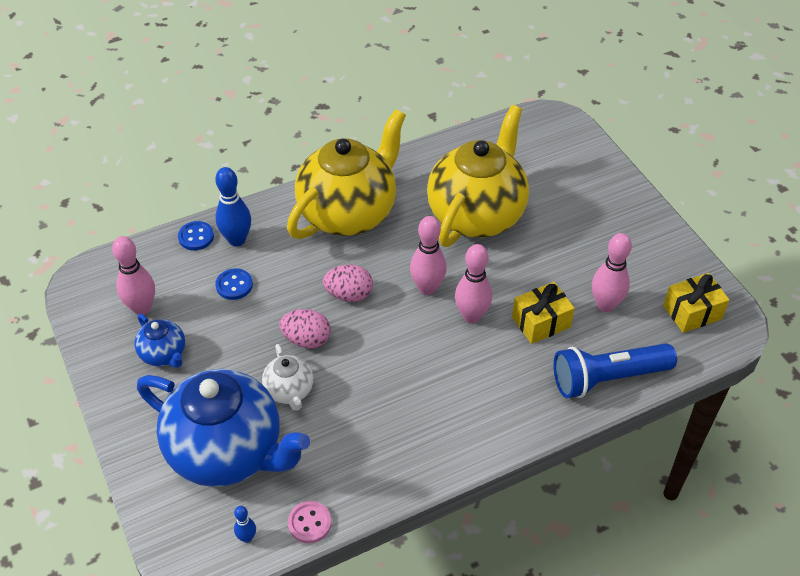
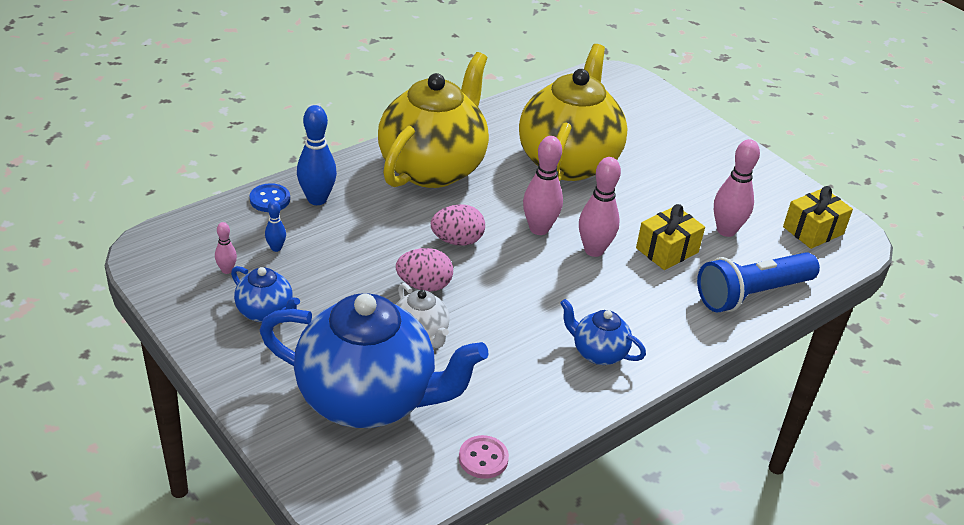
camera: 15 degrees left, 10 degrees down
(142, 308) = (227, 270): pink bowling pin -> pink bowling pin, size x0.51
(234, 285) = (327, 241): blue button -> none
(247, 537) = (416, 481): blue bowling pin -> blue bowling pin (276, 248)
(442, 426) = (598, 352): none -> blue teapot

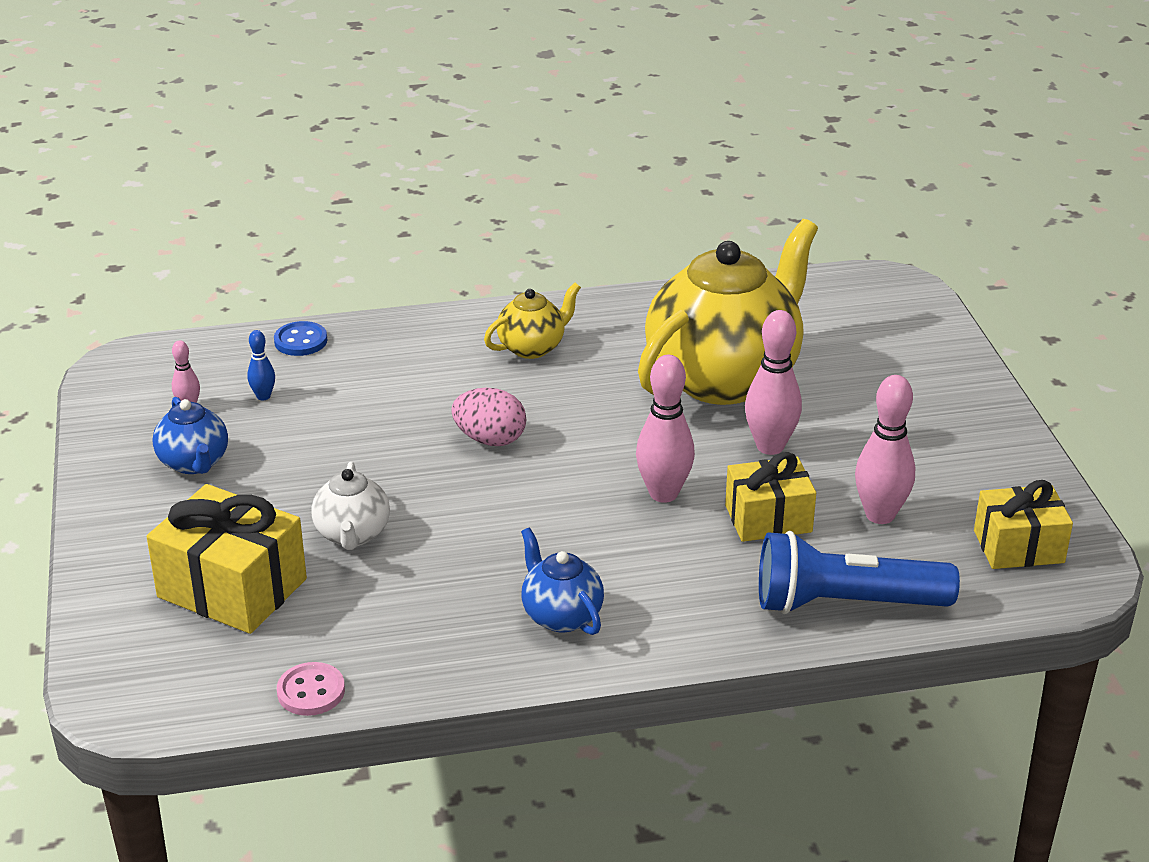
camera: 30 degrees right, 5 degrees down
(317, 199) = (356, 353): blue bowling pin -> none
(369, 399) = (232, 588): blue teapot -> yellow gift
(424, 285) = (404, 480): pink egg -> none
(433, 167) = (532, 347): yellow teapot -> yellow teapot, size x0.45
(539, 229) = (610, 450): pink bowling pin -> pink bowling pin (770, 446)

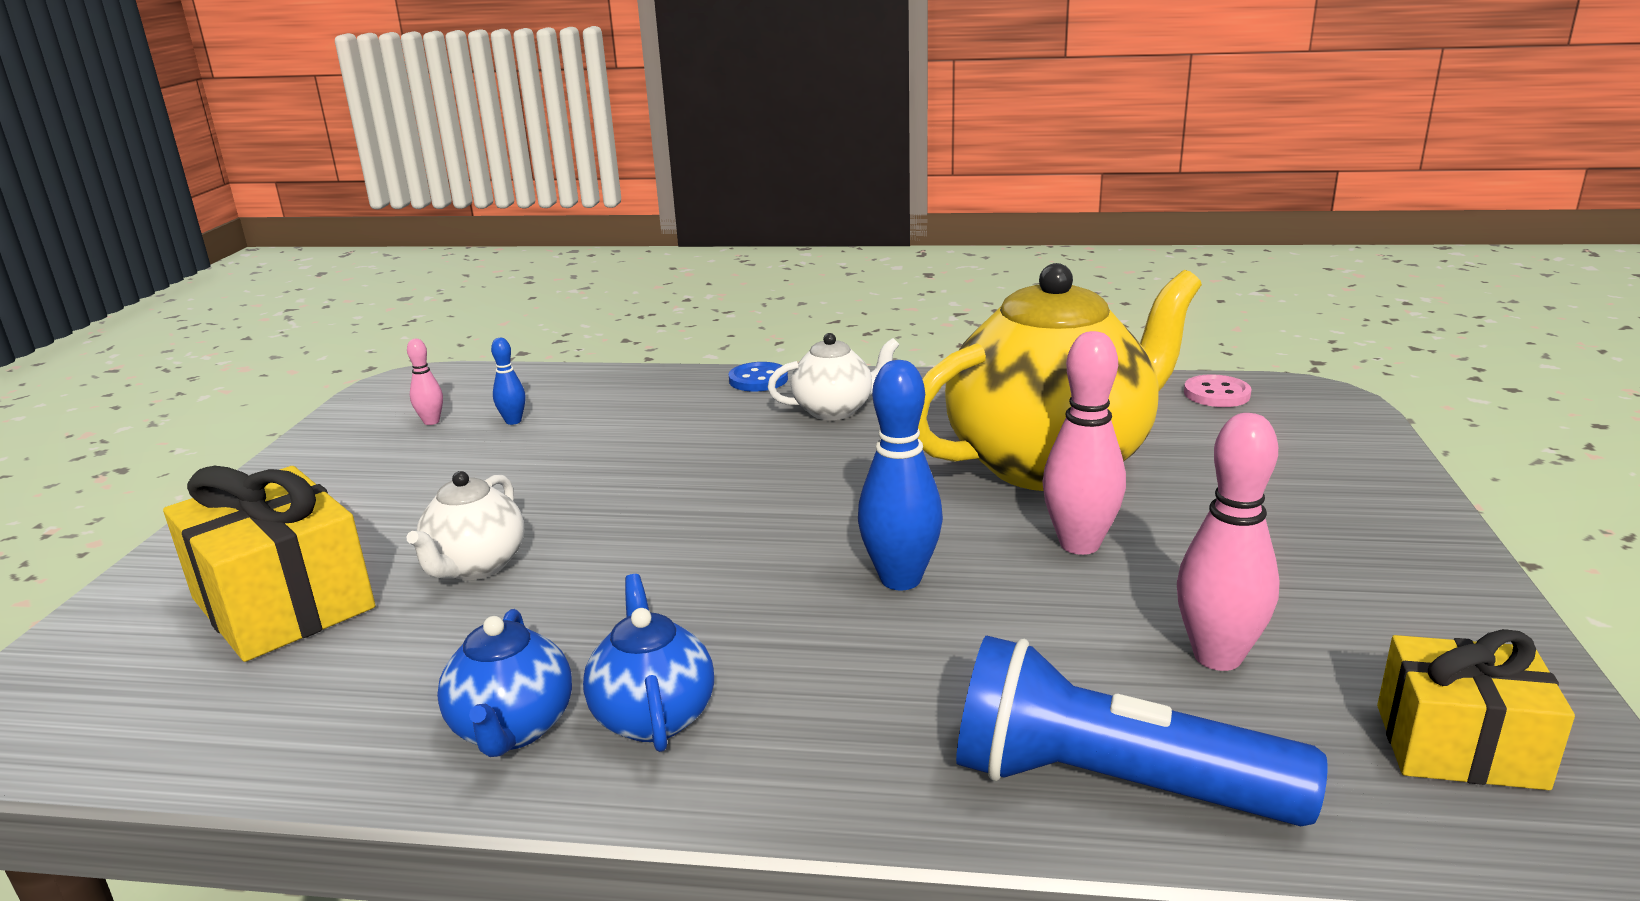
camera: 20 degrees right, 10 degrees down
(194, 463) = (383, 471): blue teapot -> blue teapot (513, 729)
(301, 341) = (595, 380): blue button -> blue button (758, 379)
(311, 691) = (235, 756): pink button -> pink button (1216, 394)
(490, 439) = (720, 490): pink egg -> none
(532, 347) = (835, 410): yellow teapot -> white teapot
(663, 493) = (900, 579): pink bowling pin -> blue bowling pin
(768, 519) = (1036, 634): yellow gift -> none

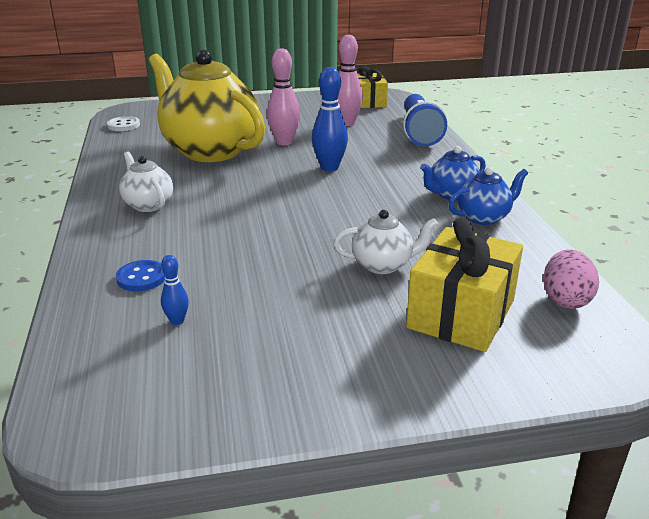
camera: 110 degrees left, 5 degrees up
(172, 722) = (565, 300): none -> pink egg
(431, 421) = (183, 366): pink bowling pin -> none
(758, 379) = (91, 237): blue button -> blue button (141, 278)
(1216, 394) = (123, 125): pink button -> white button

